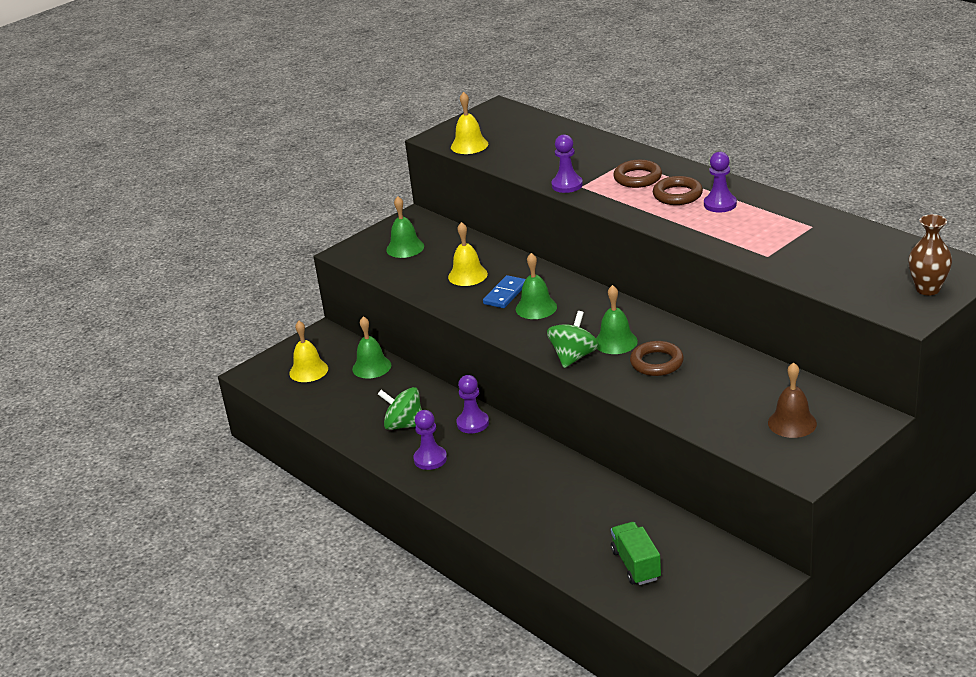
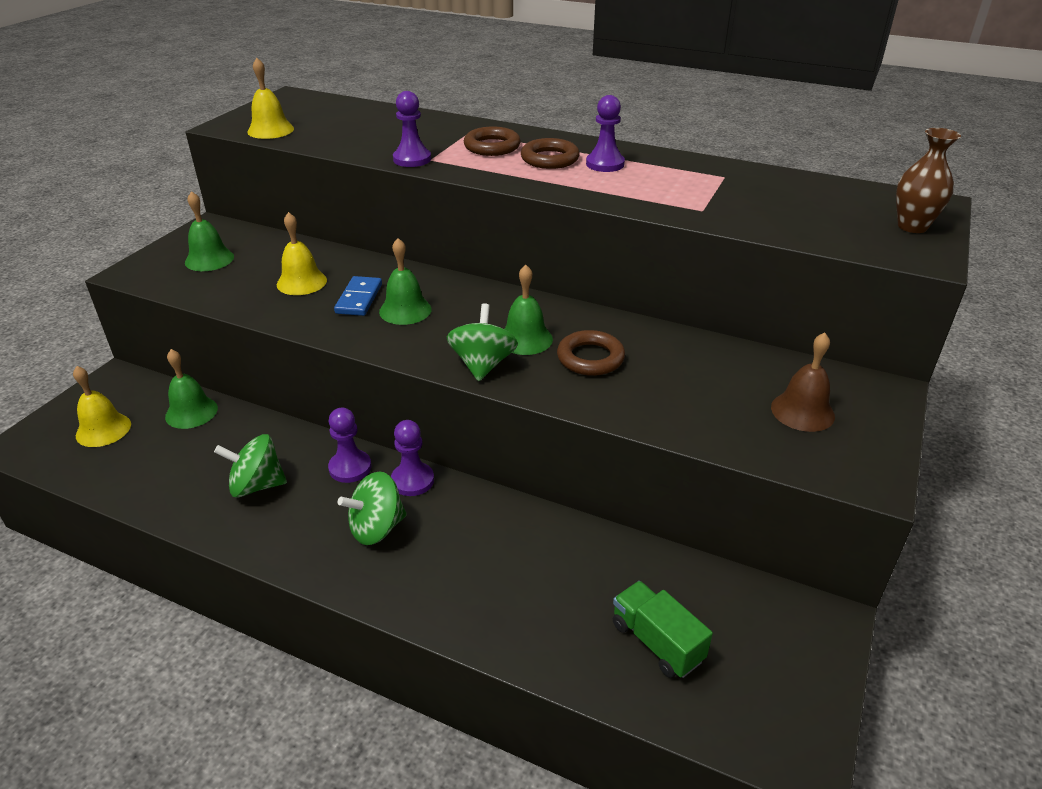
camera: 25 degrees left, 5 degrees up
(430, 459) = (308, 530): purple pawn -> purple pawn (412, 480)
(477, 465) = (377, 528): none -> green spinning top

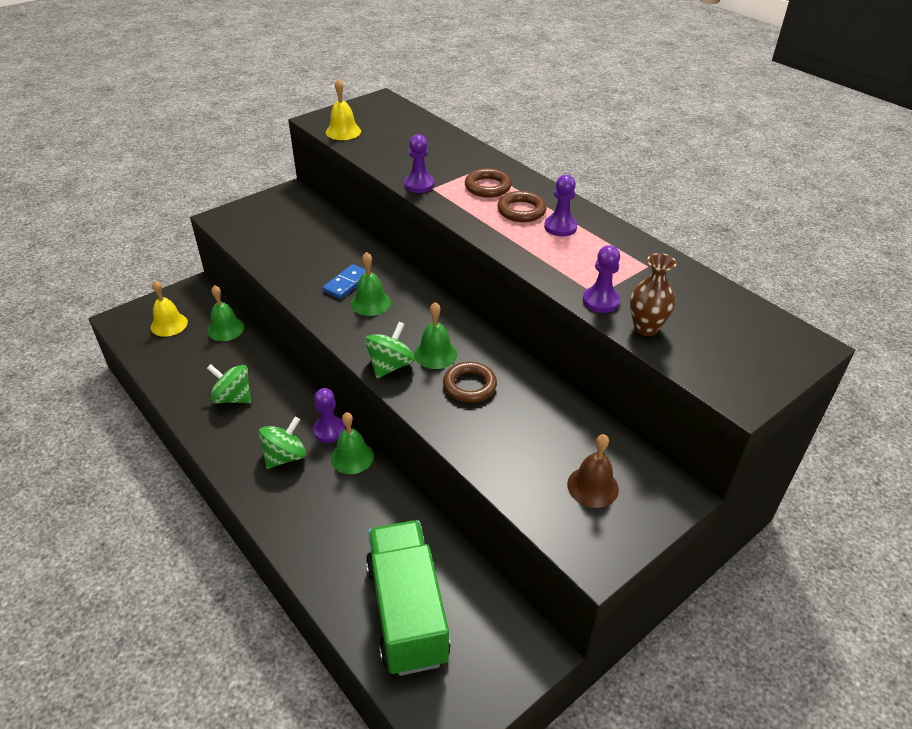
camera: 25 degrees right, 5 degrees up
(209, 259) = (273, 221): green bell -> green bell (352, 457)
(301, 282) = (319, 258): yellow bell -> none
(350, 468) = (296, 406): purple pawn -> purple pawn (600, 301)
(377, 528) = (285, 456): green spinning top -> green spinning top turned 135 degrees clockwise
(657, 642) = (407, 612): green truck -> green truck, size x1.95
(912, 226) = (762, 363): brown vase -> brown vase (646, 328)

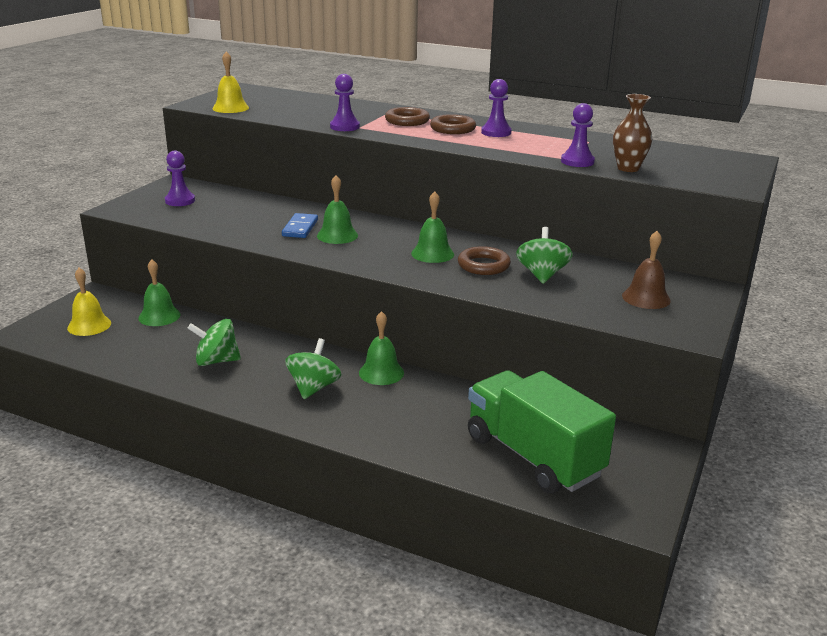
camera: 25 degrees left, 15 degrees down
(329, 430) = (341, 361): purple pawn -> purple pawn (180, 201)
(390, 365) = (400, 267): green spinning top -> green spinning top (542, 275)

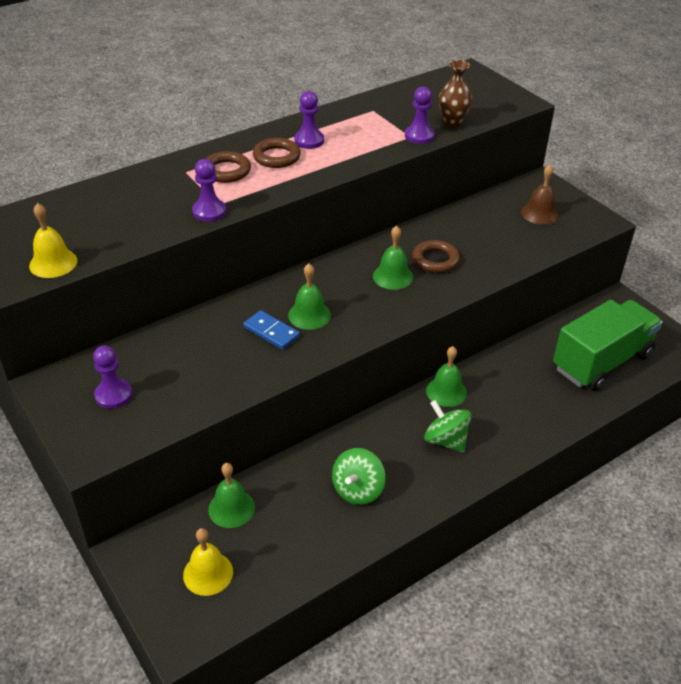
camera: 60 degrees left, 15 degrees up
(533, 456) = (601, 362): green truck -> green truck turned 150 degrees clockwise
(542, 275) = (472, 240): green spinning top -> none

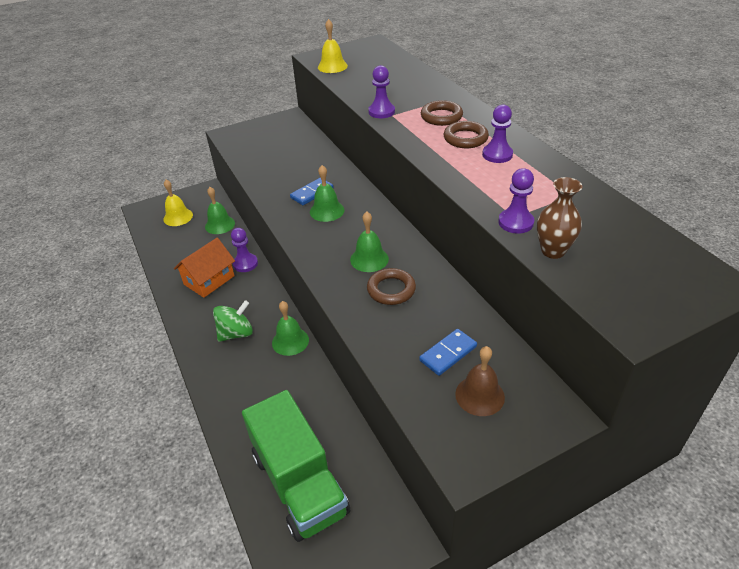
camera: 100 degrees right, 0 degrees up
(113, 395) = (271, 137): purple pawn -> purple pawn (245, 264)
(358, 490) = (209, 280): green spinning top -> orange house
(503, 228) = (448, 353): none -> blue domino

